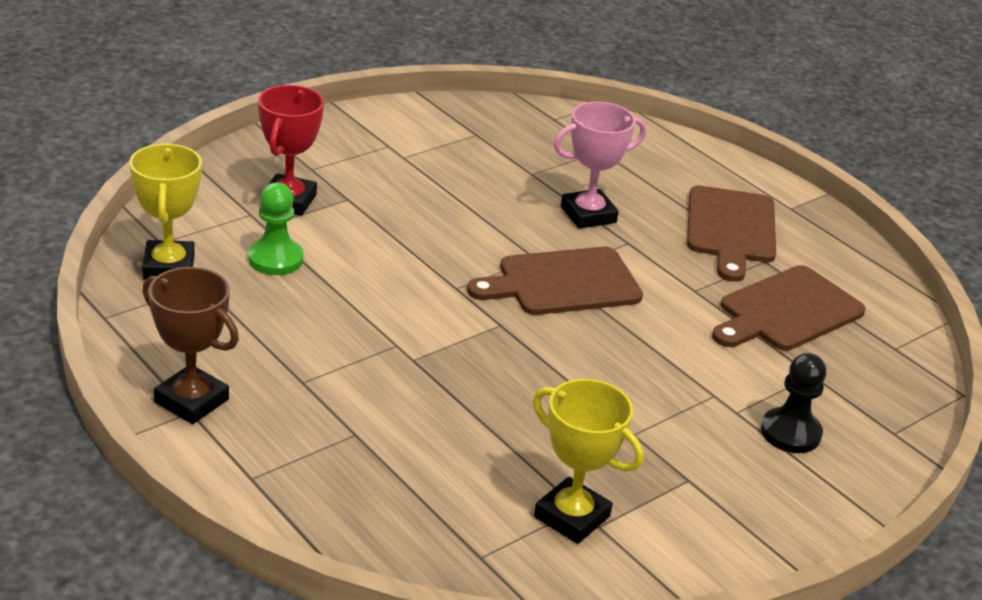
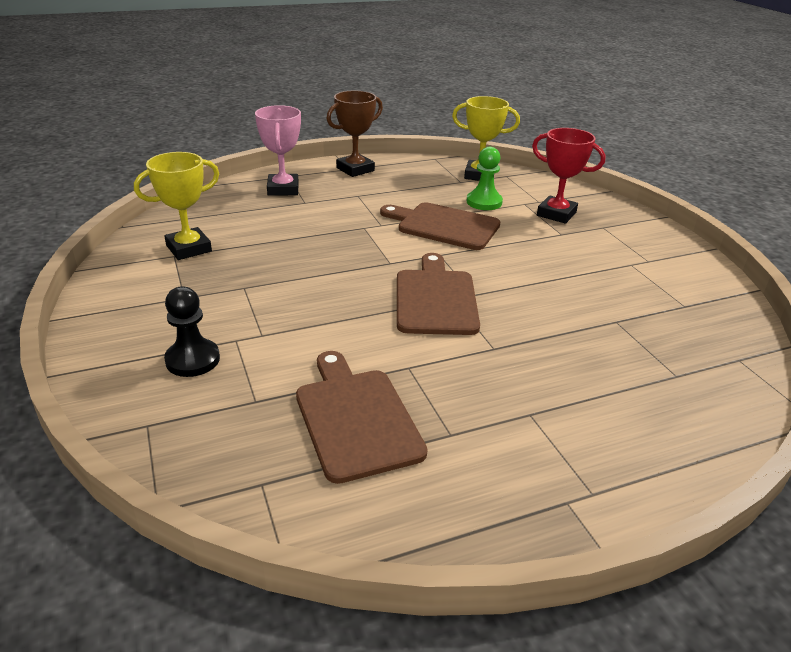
camera: 110 degrees right, 0 degrees up
(588, 214) = (543, 336): pink trophy -> pink trophy (283, 189)
(731, 229) = (515, 427): brown cutting board -> brown cutting board (444, 226)

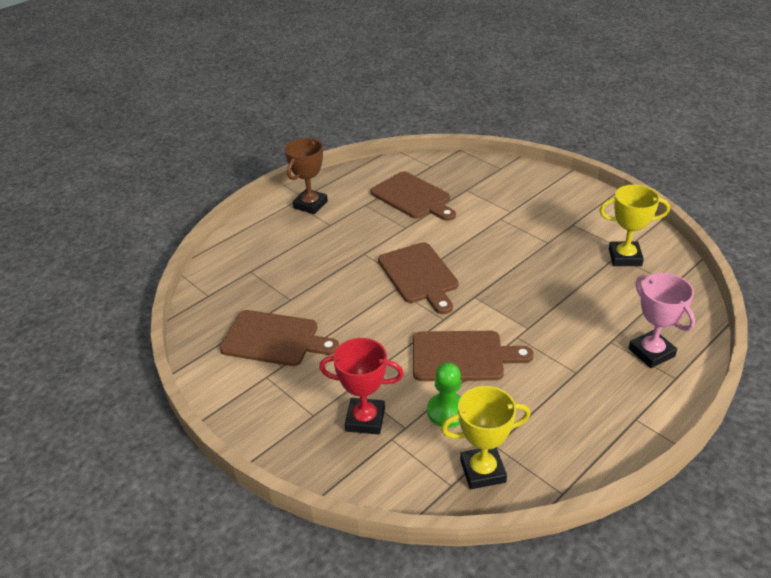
camera: 160 degrees right, 5 degrees up
(189, 248) = (625, 257): yellow trophy -> yellow trophy turned 60 degrees clockwise
(192, 360) = (518, 195): black pawn -> none
(355, 169) = (625, 420): brown trophy -> brown trophy (310, 205)
(638, 287) = (274, 339): none -> brown cutting board

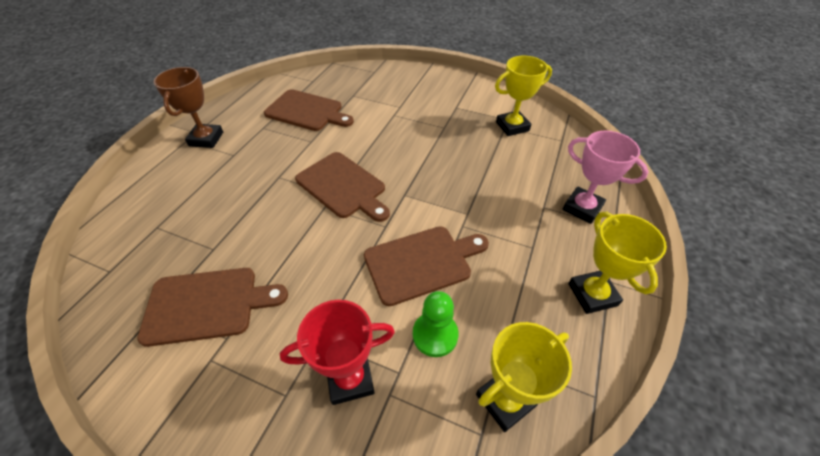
camera: 25 degrees left, 10 degrees up
(611, 424) = (592, 294): none -> yellow trophy

